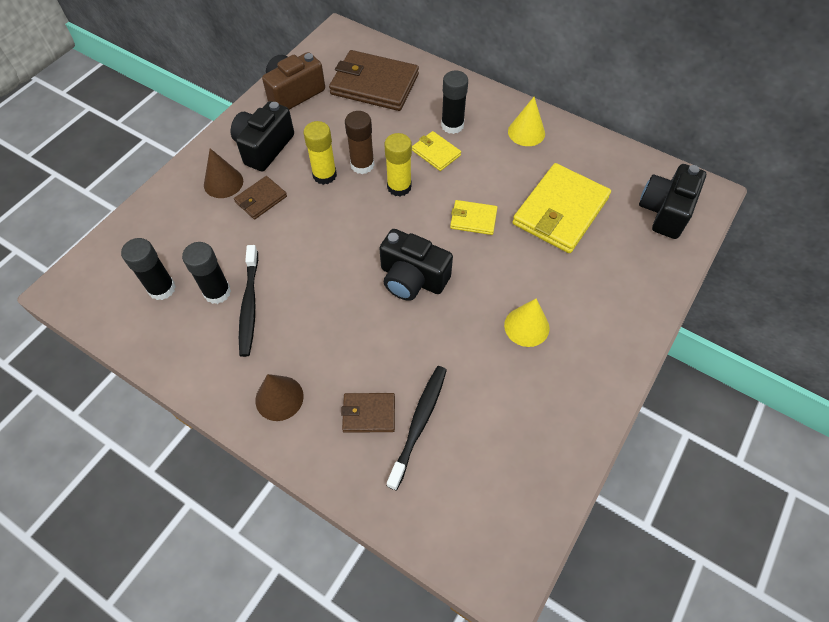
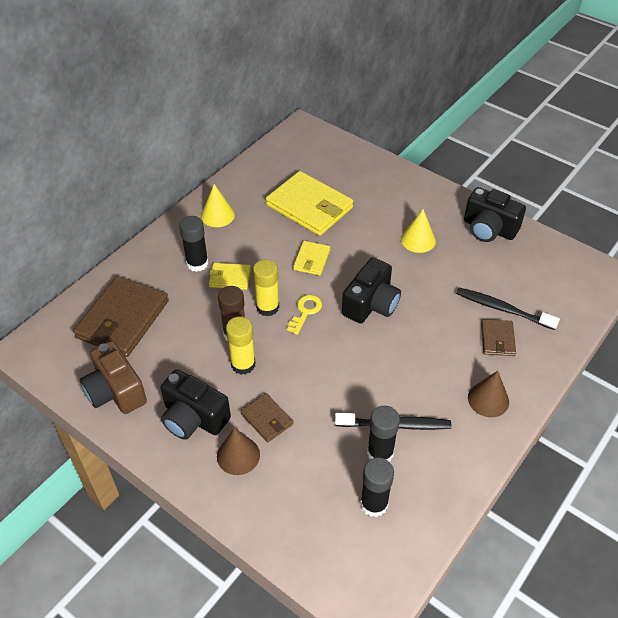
camera: 85 degrees left, 10 degrees down
(396, 219) = (305, 312): none -> yellow key
(436, 153) = (230, 278): yellow wallet -> yellow wallet turned 45 degrees clockwise
(665, 211) = (316, 151): black camera -> black camera (489, 229)

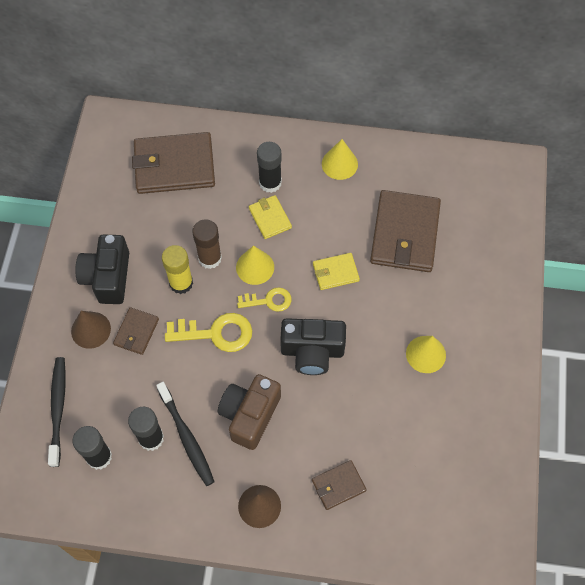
camera: 60 degrees right, 15 degrees up
(115, 391) = (101, 206): brown camera -> brown camera (250, 415)
(267, 307) = (255, 267): yellow glue stick -> yellow cone
(309, 206) = (405, 234): yellow wallet -> brown wallet
(310, 360) = (216, 333): none -> yellow key
(489, 229) = (489, 415): black camera -> none
(502, 309) = (381, 475): black toothbrush -> black toothbrush (58, 409)

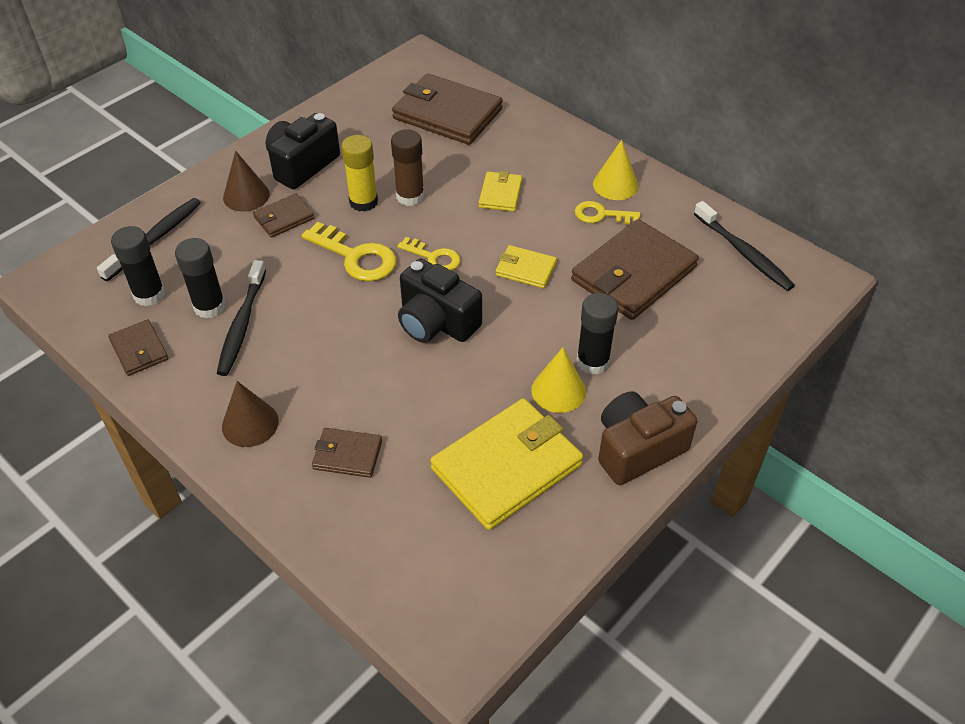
camera: 35 degrees right, 15 degrees down
(134, 503) = (139, 350): none -> brown wallet
(250, 415) = (320, 340): brown camera -> brown camera (637, 449)
(255, 267) = (447, 224): yellow cone -> none
(270, 183) = (528, 167): black glue stick -> black glue stick (592, 362)
(349, 196) = (601, 215): none -> yellow key
(437, 428) = (507, 466): none -> yellow wallet
(459, 174) = (744, 253): none -> black toothbrush

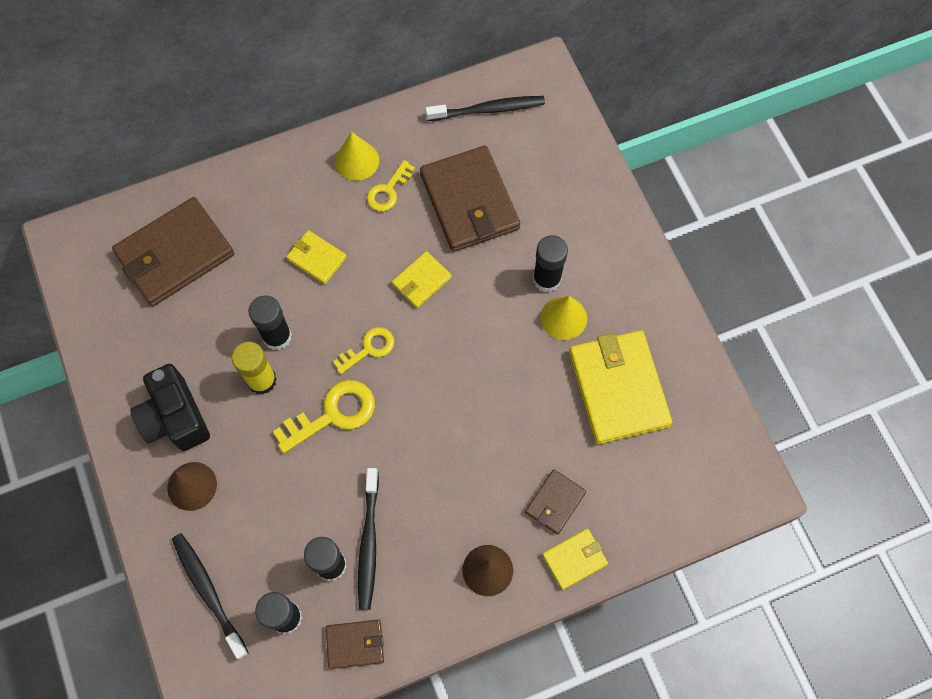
camera: 65 degrees left, 20 degrees up
(242, 324) = (368, 543): black toothbrush -> black toothbrush turned 60 degrees clockwise
(284, 218) = (245, 460): brown wallet -> none
(291, 494) = (574, 559): none -> yellow wallet
(410, 196) = (277, 336): brown glue stick -> black glue stick
(436, 322) = (446, 378): black camera -> none
(637, 449) = (643, 290): brown camera -> none

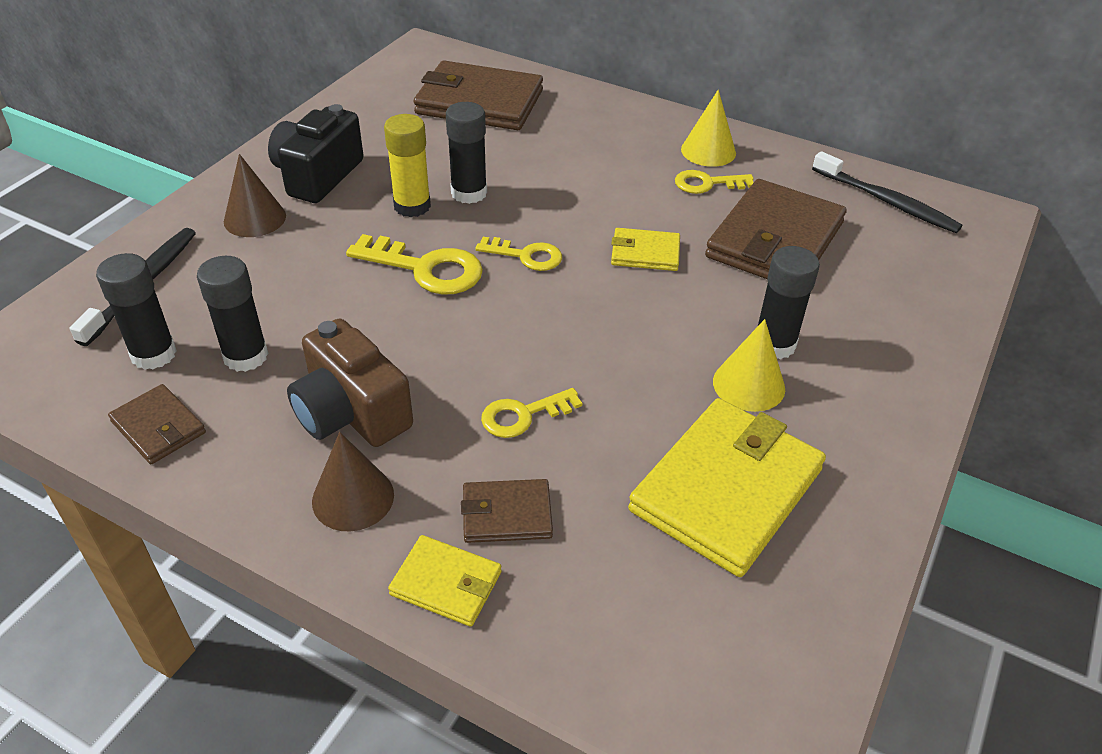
camera: 50 degrees right, 25 degrees down
(316, 258) = (578, 176): yellow wallet -> none
(368, 543) = (299, 371): black toothbrush -> none
(425, 534) = (351, 413): none -> brown camera
(496, 446) = (523, 415): none -> yellow key

